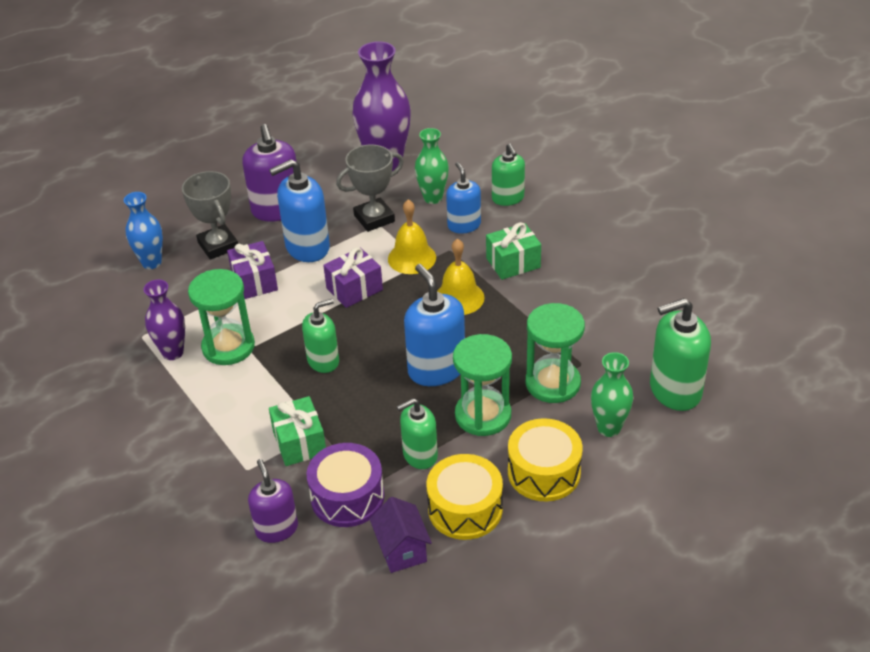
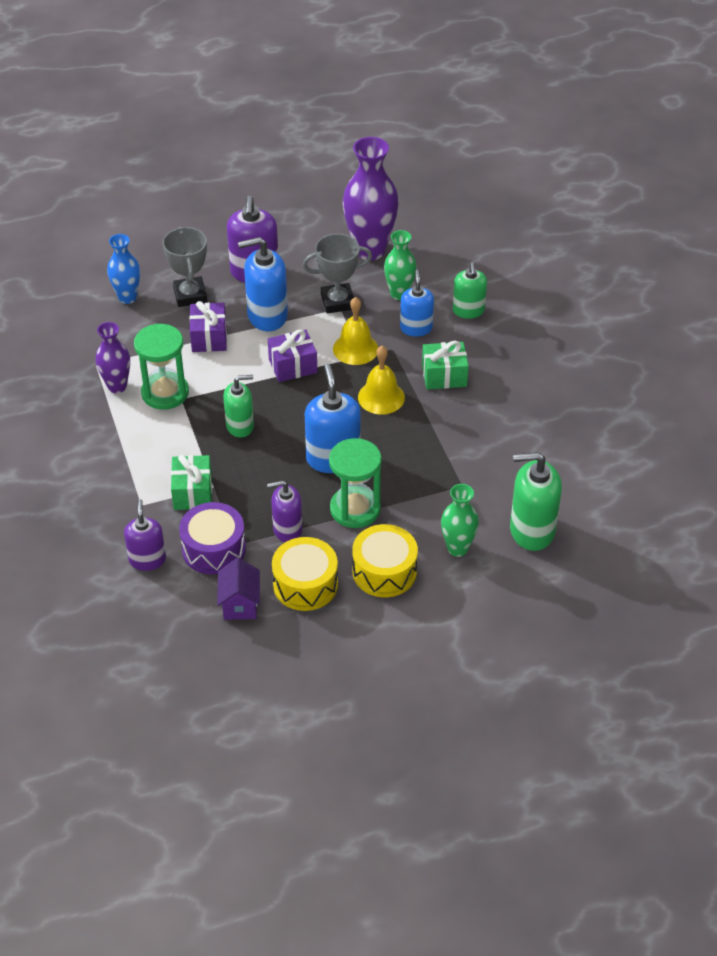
camera: 15 degrees right, 5 degrees up
(420, 455) = (287, 529): green soap dispenser -> purple soap dispenser
(552, 383) = (428, 496): green hourglass -> none

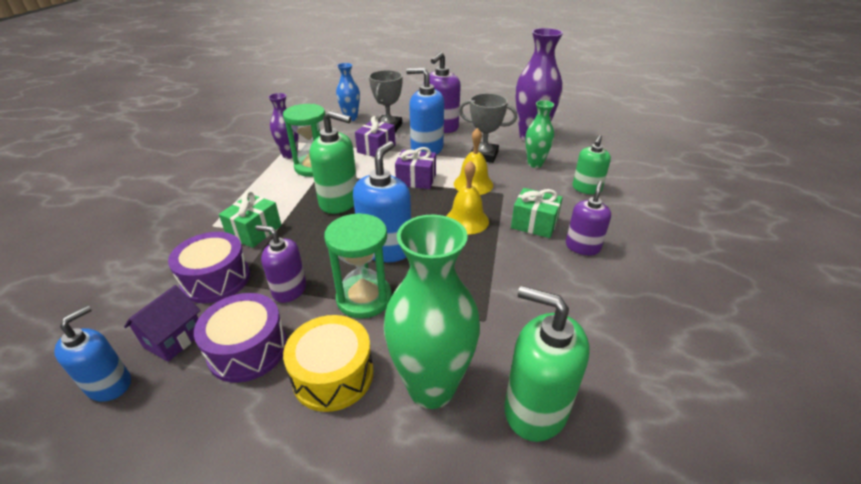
camera: 30 degrees right, 10 degrees down
(147, 560) = (161, 265): purple soap dispenser -> purple soap dispenser (582, 247)
(240, 426) = (339, 202): green soap dispenser -> green soap dispenser, size x1.55
(305, 584) = (248, 349): yellow drum -> purple drum
(416, 328) = (533, 186): blue soap dispenser -> blue soap dispenser (109, 384)
(457, 548) = (431, 387): green vase -> green vase, size x1.75

